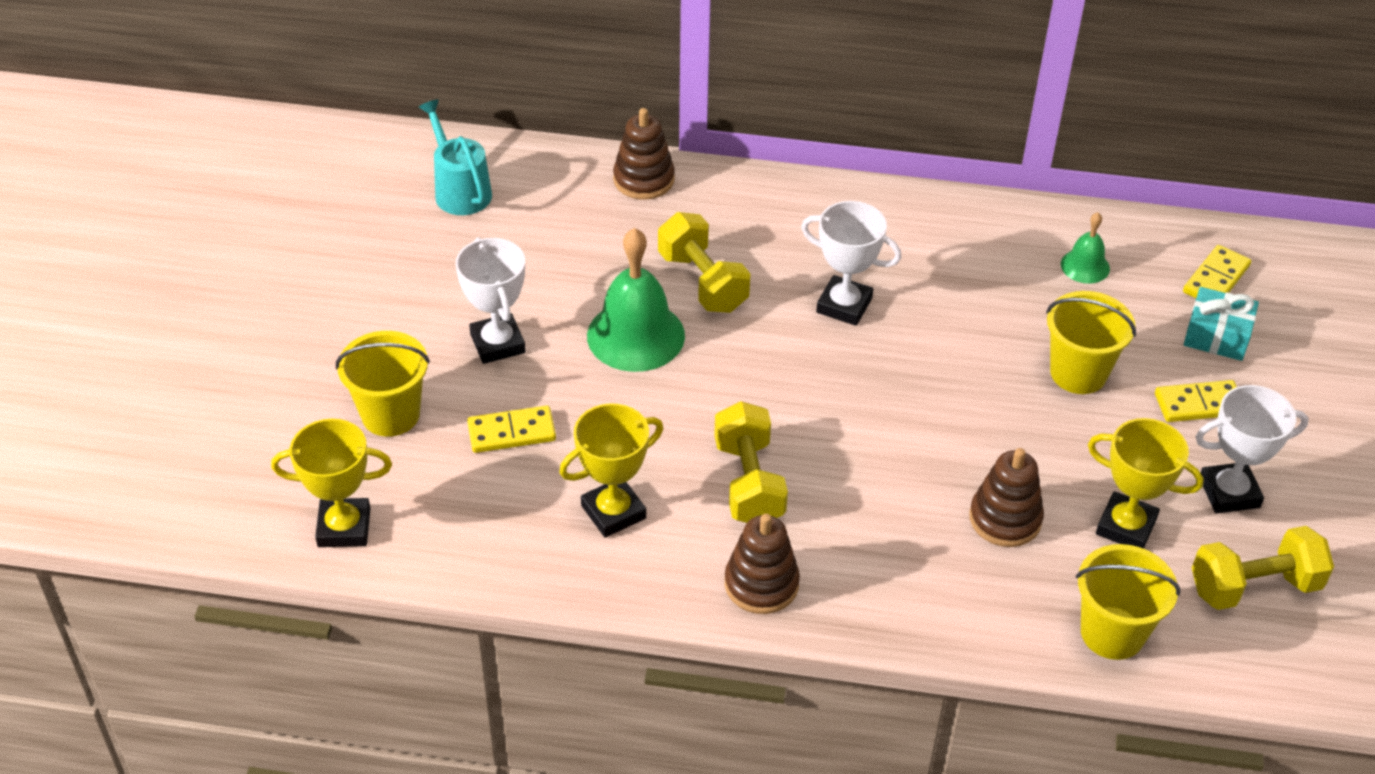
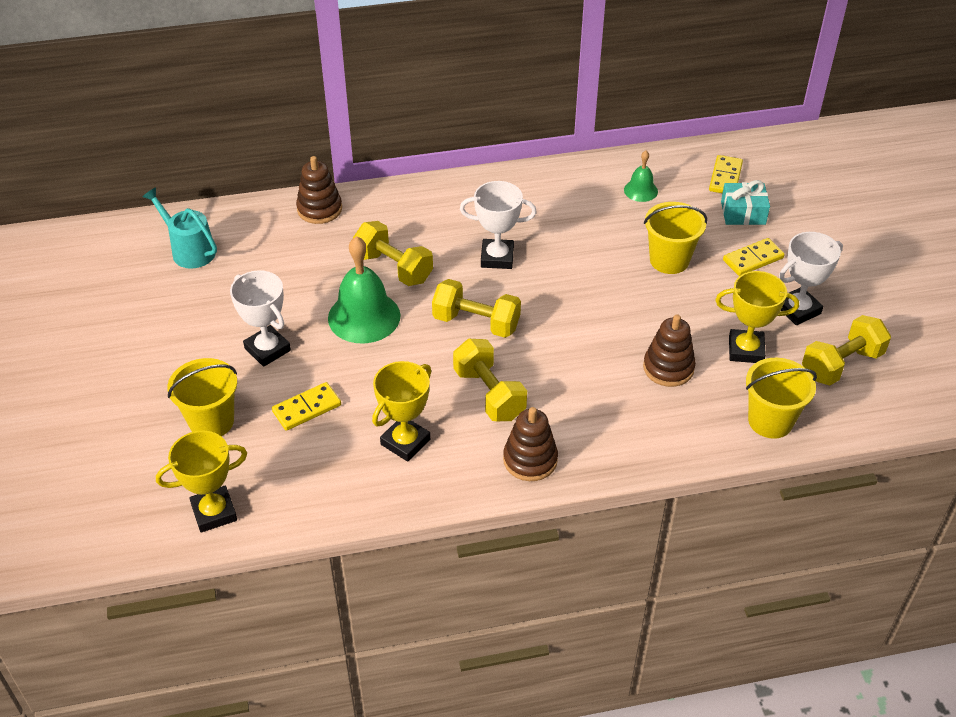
camera: 20 degrees left, 0 degrees up
(776, 384) = (476, 322): none -> yellow dumbbell

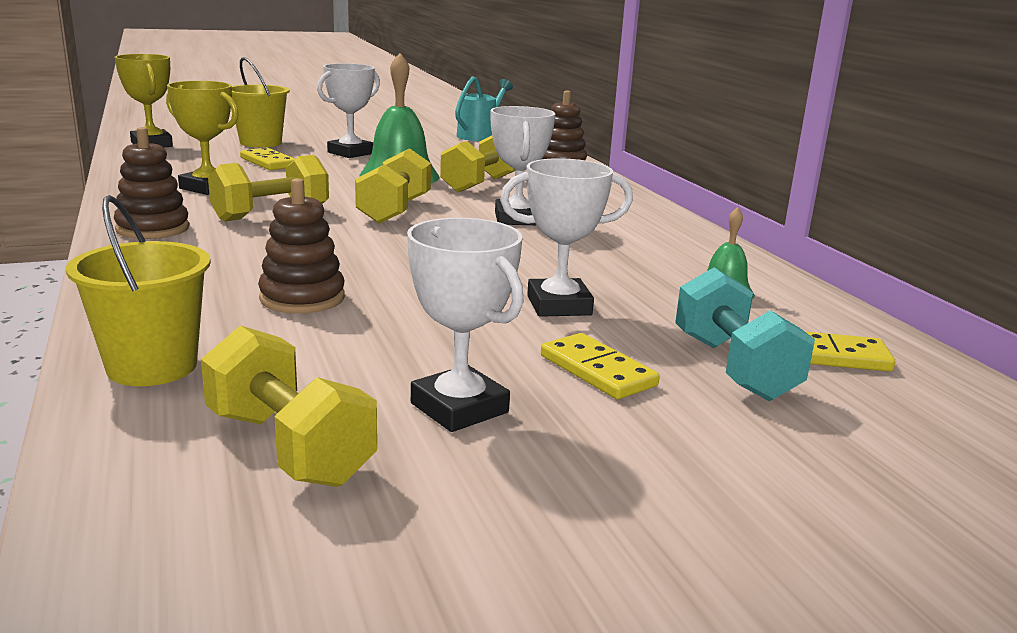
camera: 80 degrees right, 25 degrees down
(669, 260) = (559, 305): yellow bucket -> white trophy
(743, 213) = (733, 367): turquoise gift -> turquoise dumbbell
(746, 350) = (340, 354): yellow trophy -> none

